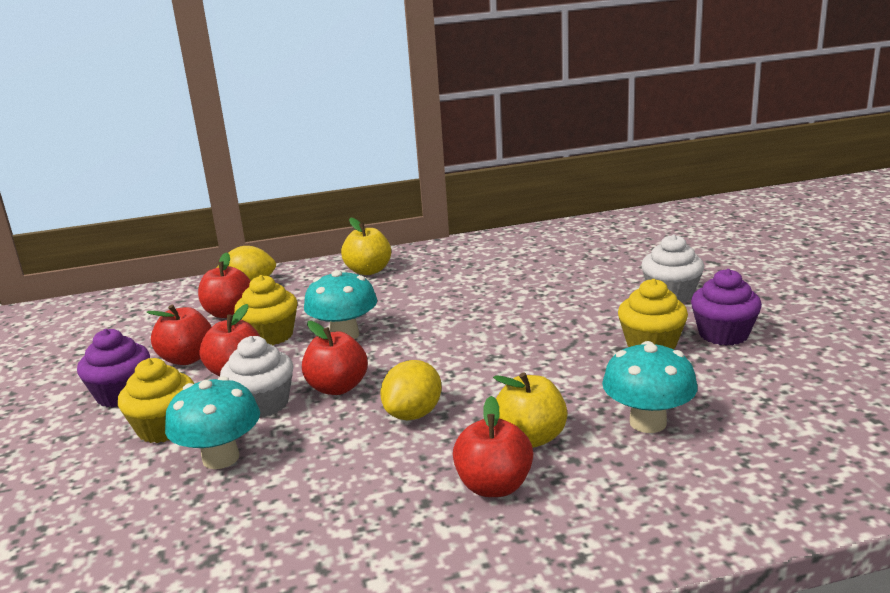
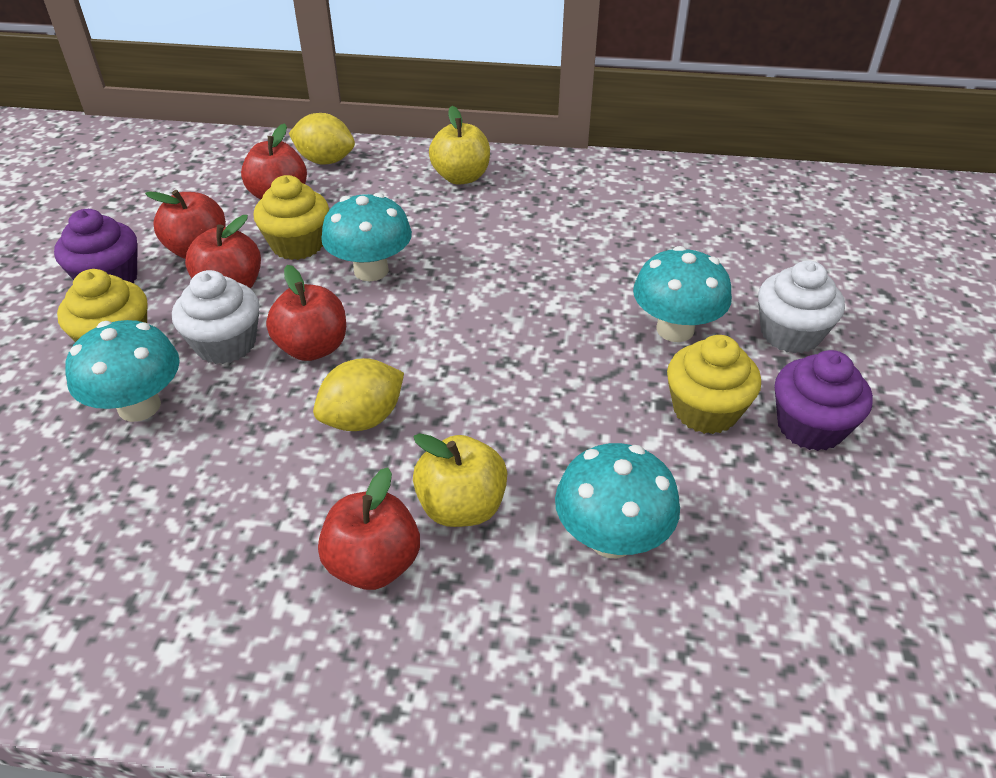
camera: 20 degrees right, 20 degrees up
(595, 311) = (675, 329): none -> turquoise mushroom

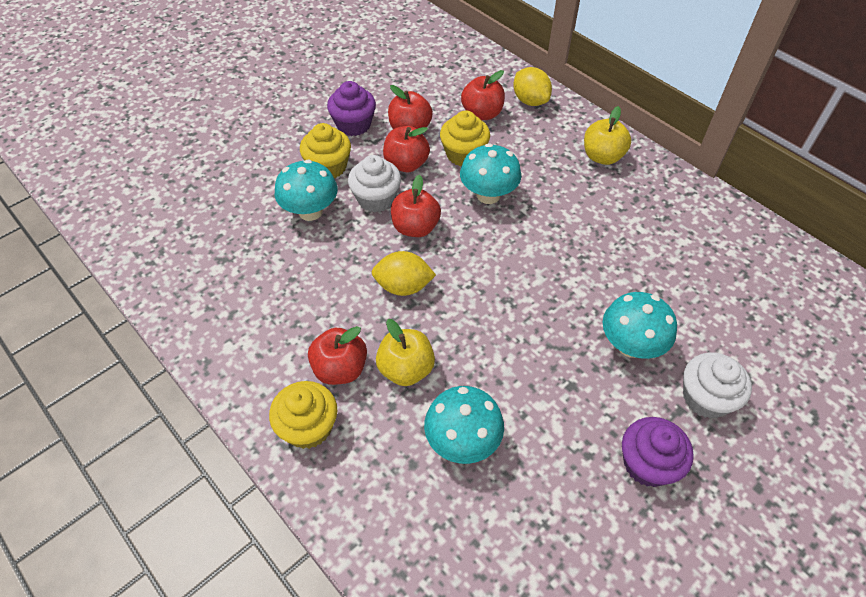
camera: 40 degrees right, 10 degrees up
(705, 410) = (592, 408): yellow cupcake -> yellow cupcake (308, 427)

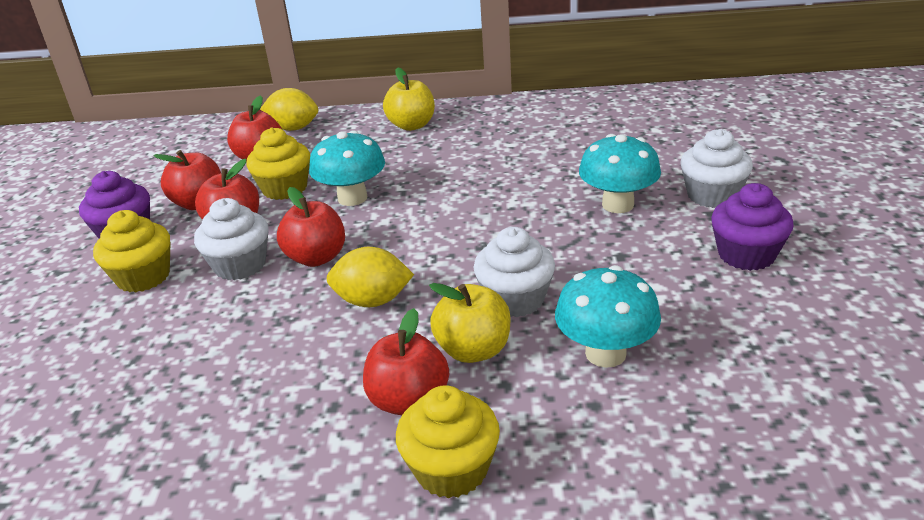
camera: 45 degrees left, 20 degrees down
(310, 211) = (175, 319): turquoise mushroom -> none
(403, 286) = (372, 301): yellow lemon -> yellow lemon turned 45 degrees clockwise
(470, 357) = (515, 299): none -> white cupcake

